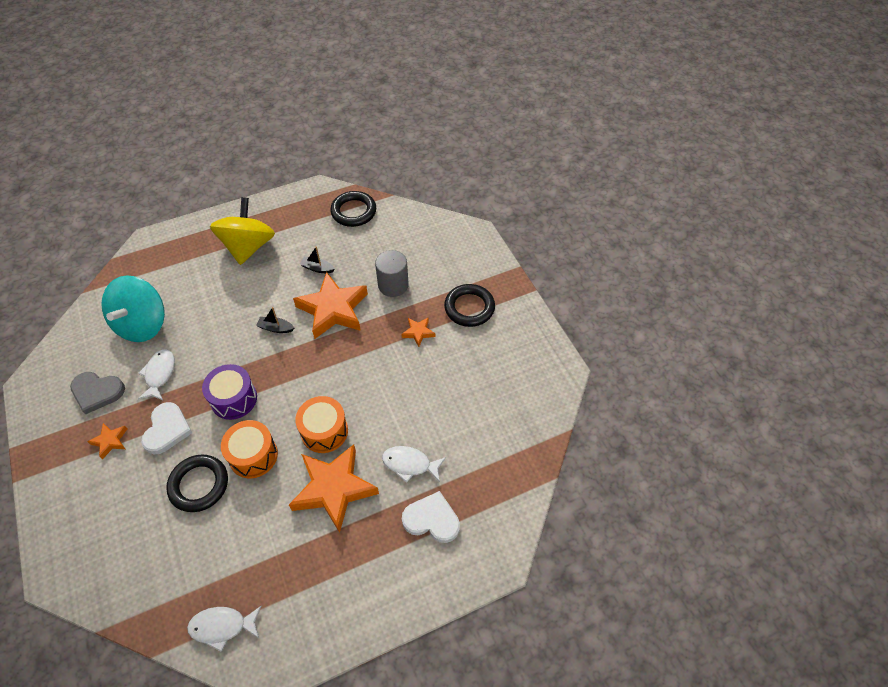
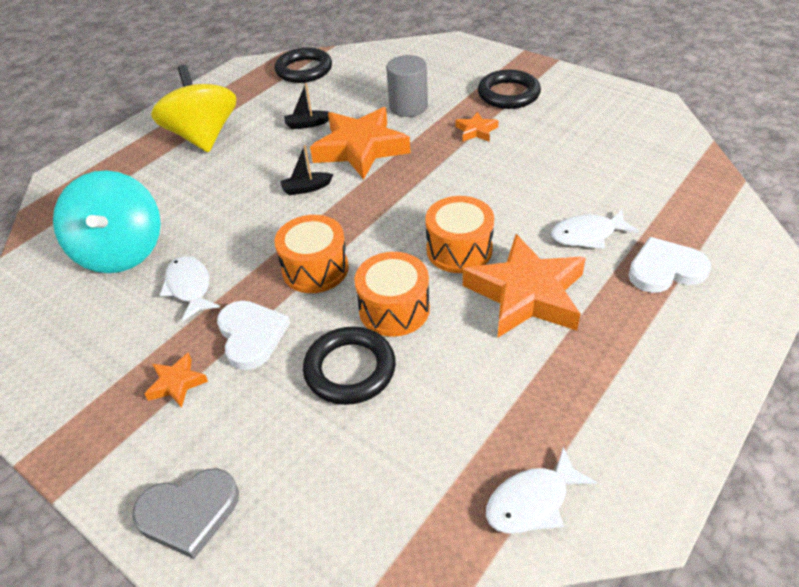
camera: 25 degrees left, 10 degrees down
(97, 392) = (111, 342): grey heart -> grey heart (189, 513)
(234, 399) = (315, 269): purple drum -> orange drum

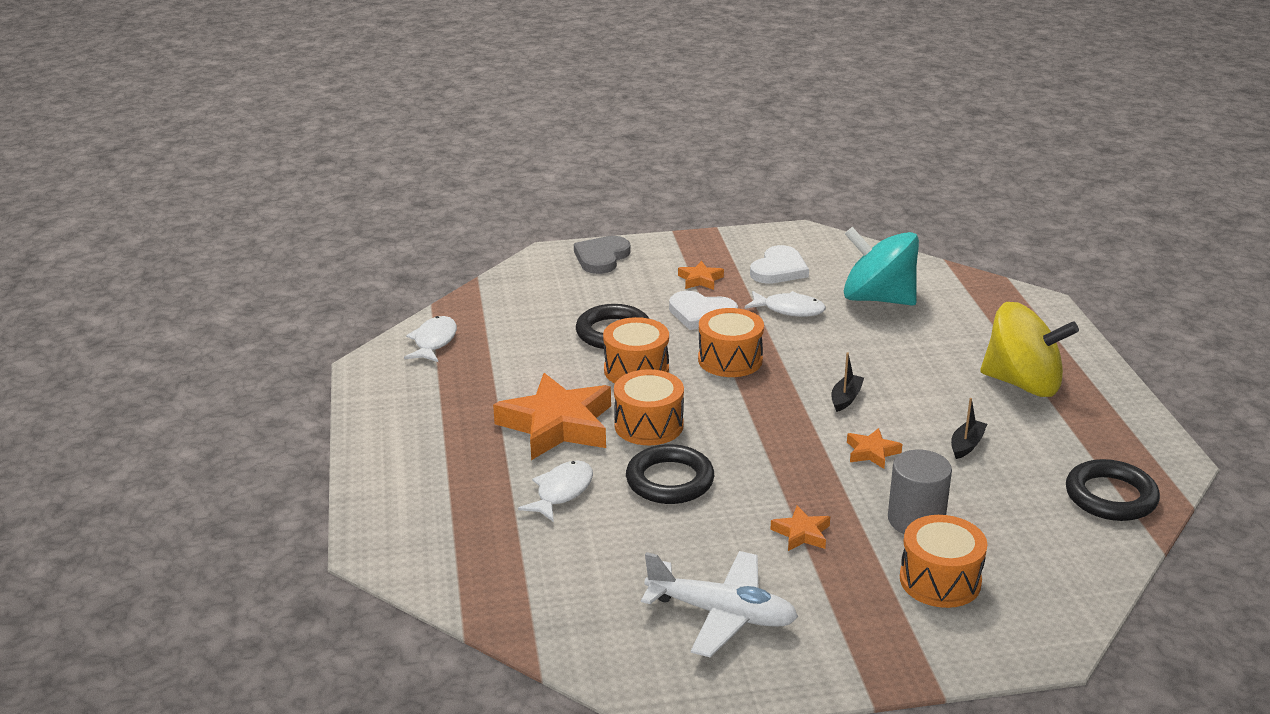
camera: 130 degrees right, 15 degrees down
(360, 149) = (872, 452): orange star -> orange star, size x0.45
(448, 80) = (940, 580): none -> orange drum
(508, 94) = (844, 602): black ring -> black ring (670, 480)
(578, 119) = (722, 614): none -> white plane
(665, 269) = (468, 499): white heart -> white heart (779, 269)

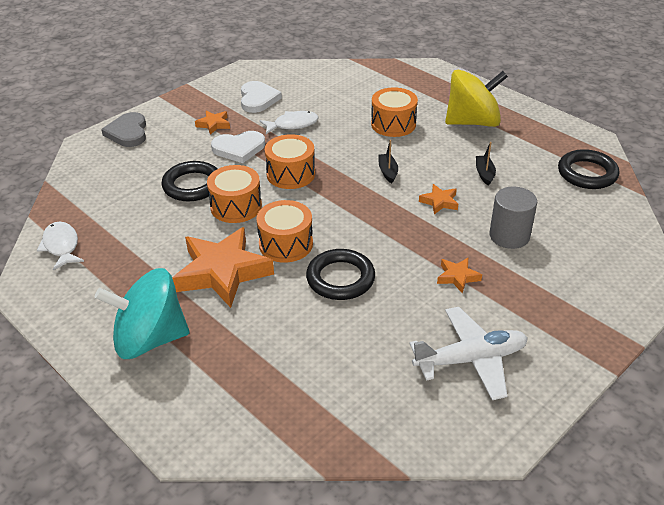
camera: 35 degrees left, 10 degrees up
(562, 492) = (277, 322): white fish -> none
(878, 299) = (338, 98): turquoise spinning top -> turquoise spinning top (149, 339)
(940, 580) = (562, 270): orange drum -> orange drum (393, 124)

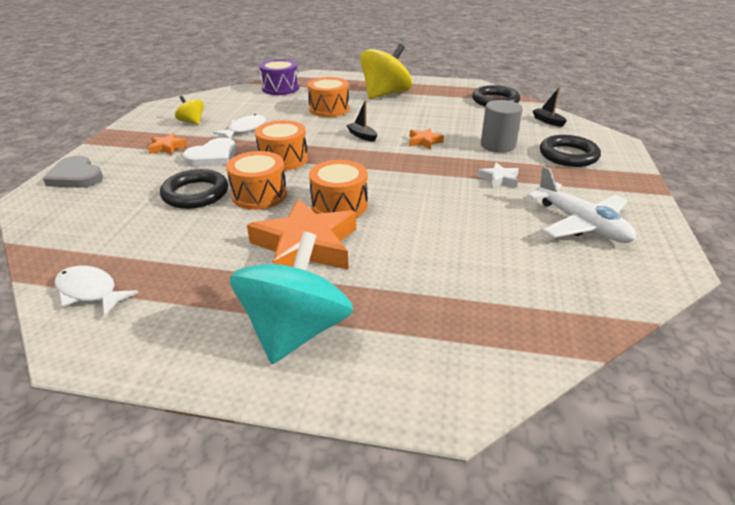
camera: 35 degrees left, 5 degrees down
(149, 339) = (296, 331): turquoise spinning top -> turquoise spinning top turned 150 degrees clockwise
(258, 99) = (192, 122): white heart -> yellow spinning top
(340, 278) = (416, 211): black ring -> black ring (568, 155)
(375, 78) = (280, 88): none -> purple drum
(457, 277) = (499, 179): orange star -> white star
(470, 360) = (581, 224): white plane -> white plane turned 105 degrees clockwise
(484, 174) = (432, 118): black boat -> black boat (547, 121)

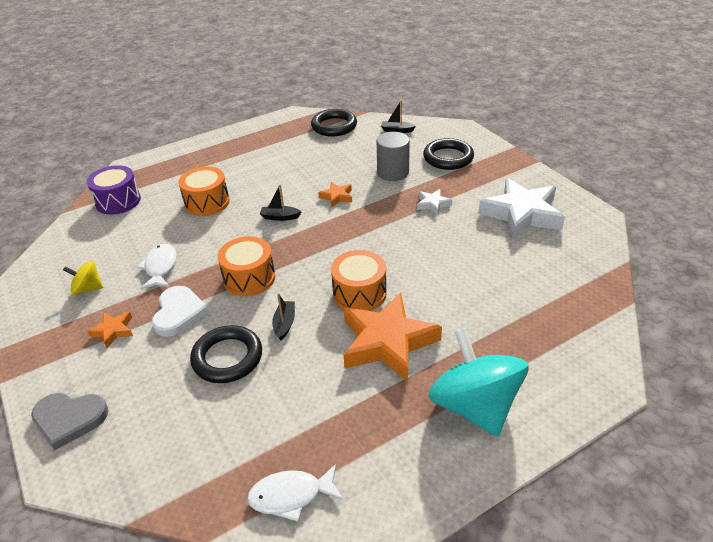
camera: 40 degrees left, 5 degrees up
(259, 195) = (284, 324): orange drum -> black boat
(385, 94) = (234, 161): yellow spinning top -> none
(581, 224) = (521, 214): white plane -> white star

